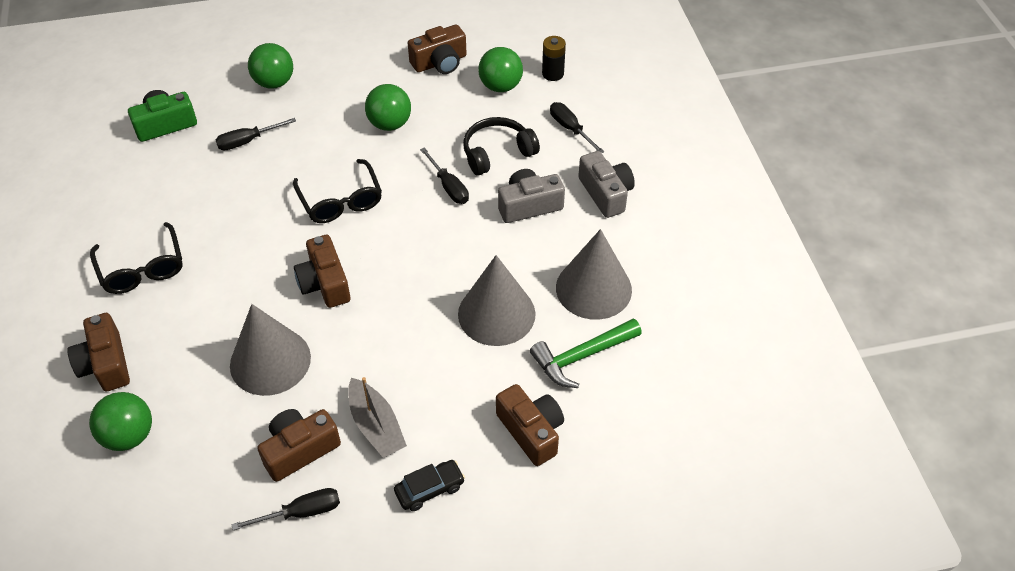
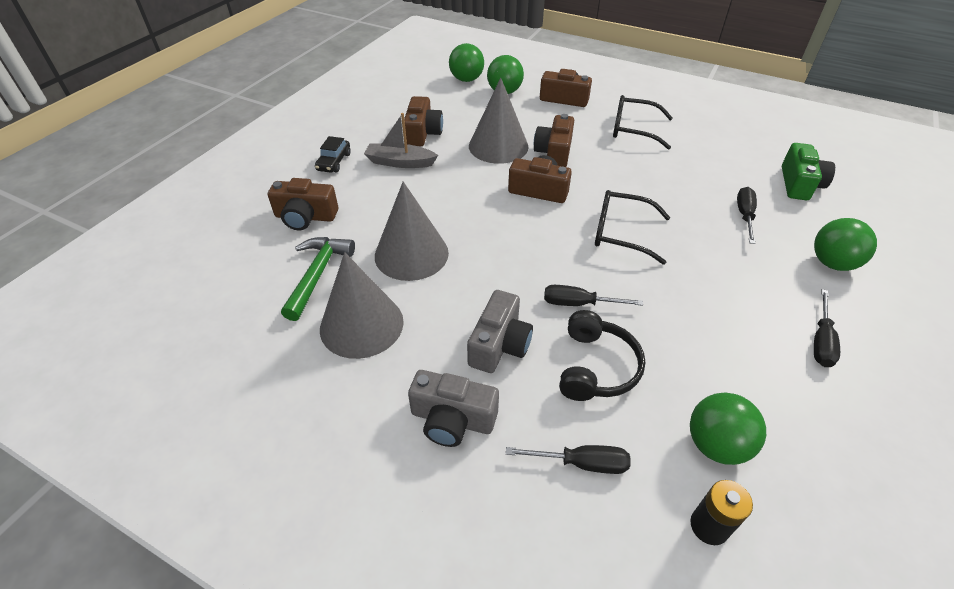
camera: 130 degrees right, 5 degrees down
(301, 512) = (386, 120): black screwdriver -> black screwdriver (821, 341)
(390, 124) = (707, 310): green ball -> green ball (466, 79)
(440, 62) = (804, 412): brown camera -> brown camera (554, 153)

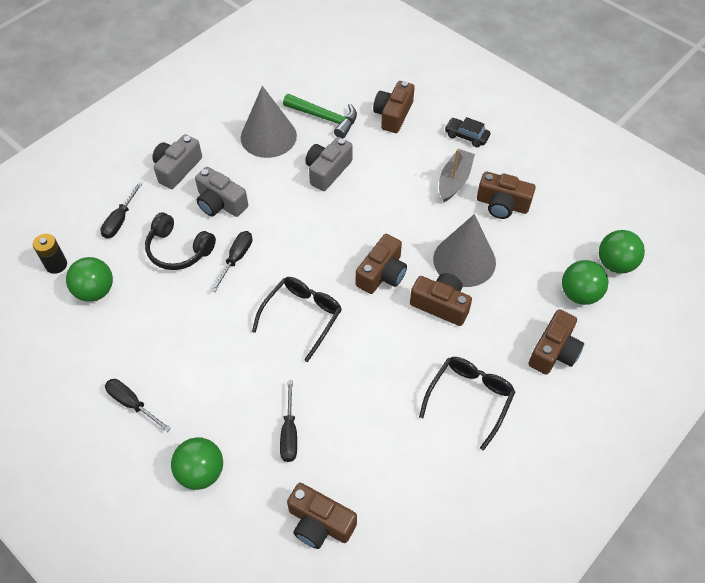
camera: 105 degrees right, 10 degrees up
(411, 254) = (327, 171): grey cone -> grey camera
(744, 215) = (289, 433): black screwdriver -> black screwdriver turned 60 degrees clockwise
(799, 184) = (319, 523): green camera -> brown camera

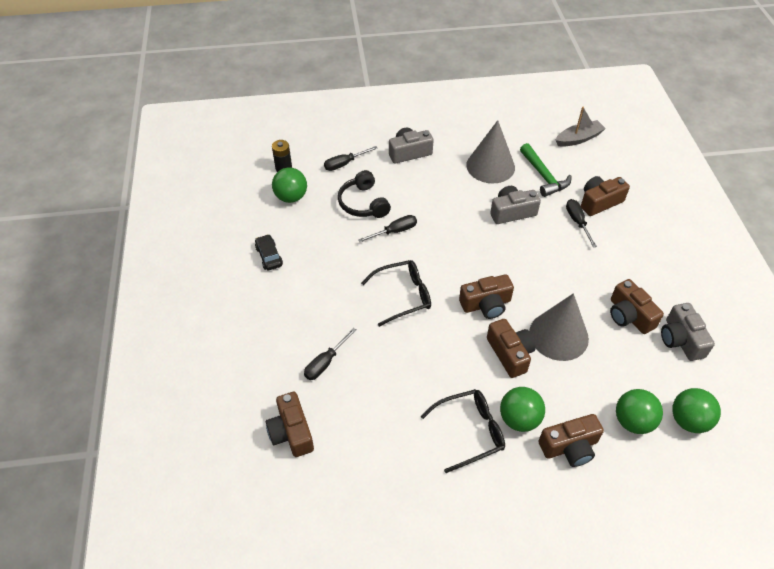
camera: 40 degrees right, 5 degrees down
(132, 404) = (250, 277): black screwdriver -> black screwdriver (577, 222)
(201, 472) = (251, 346): green ball -> green ball (519, 419)
(220, 203) = (417, 190): grey camera -> grey camera (681, 340)
(454, 180) = (605, 275): grey boat -> grey boat (578, 139)
(466, 136) = (646, 250): black car -> black car (269, 256)

